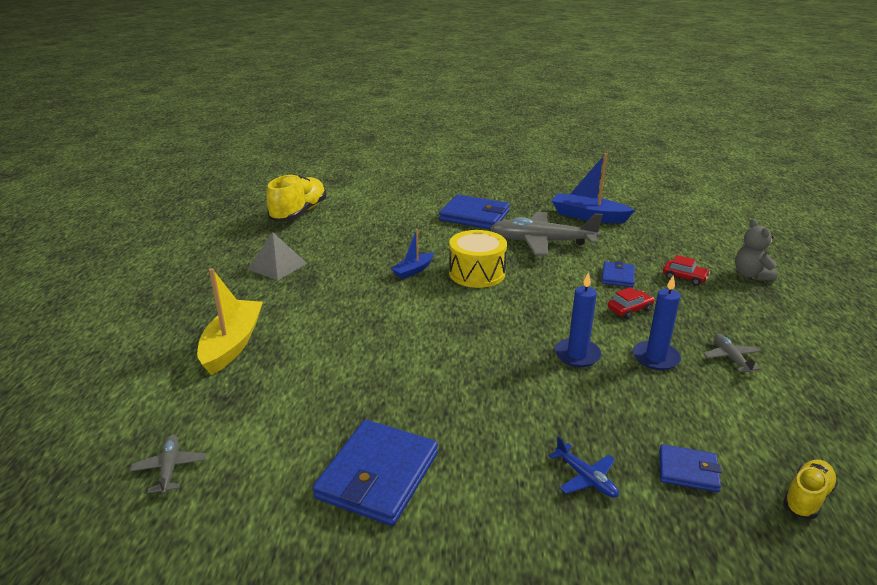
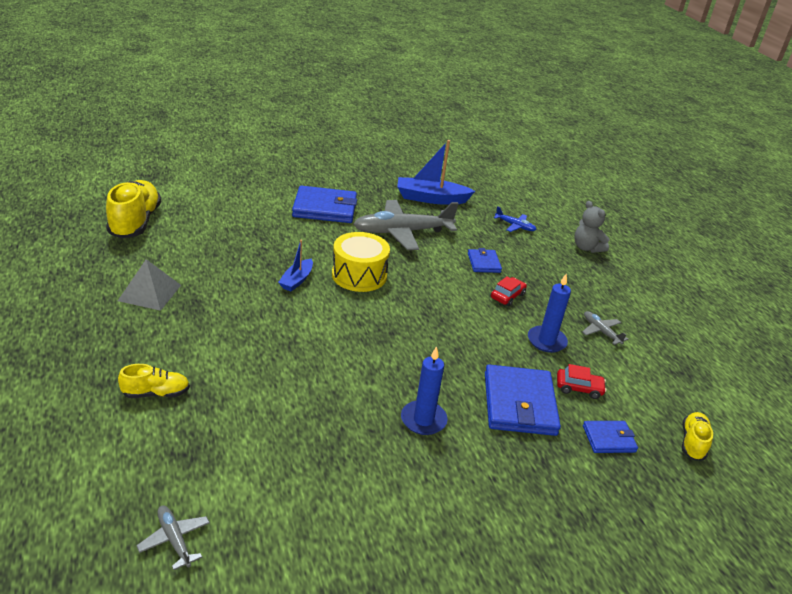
camera: 25 degrees left, 5 degrees up
(232, 344) = (156, 393): yellow boat -> yellow shoe
(378, 475) = (375, 499): blue wallet -> blue wallet (519, 404)
(577, 355) = (484, 349): blue candle -> blue candle (423, 420)
(585, 478) = (539, 462): blue plane -> blue plane (515, 226)
(684, 277) = (537, 257): red car -> red car (579, 388)

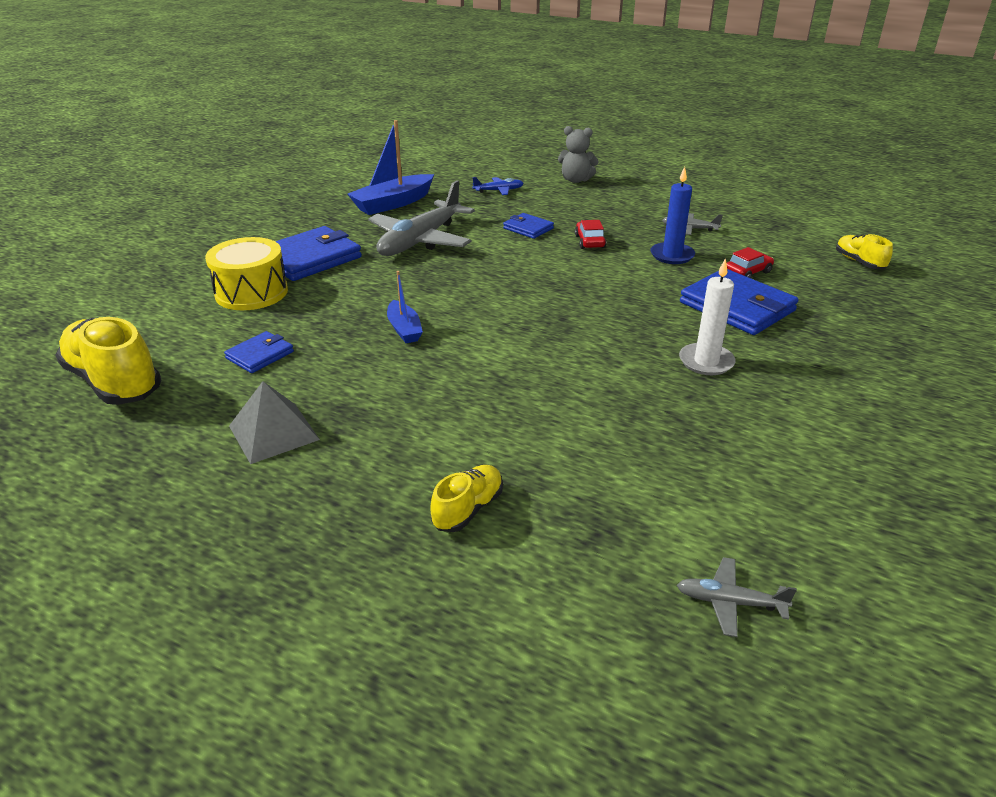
camera: 40 degrees left, 0 degrees up
(359, 275) = (451, 293): yellow drum -> yellow drum (251, 292)
(423, 420) = (706, 362): blue candle -> white candle
(609, 439) = (821, 291): blue wallet -> blue wallet (260, 355)

